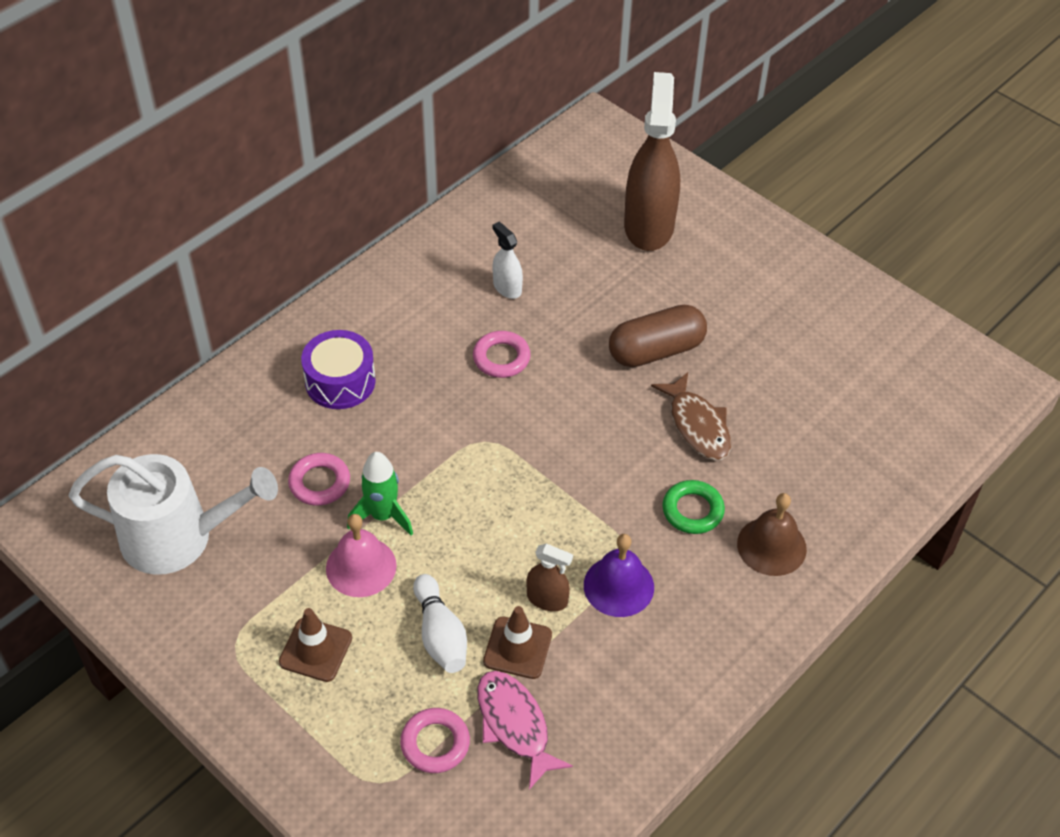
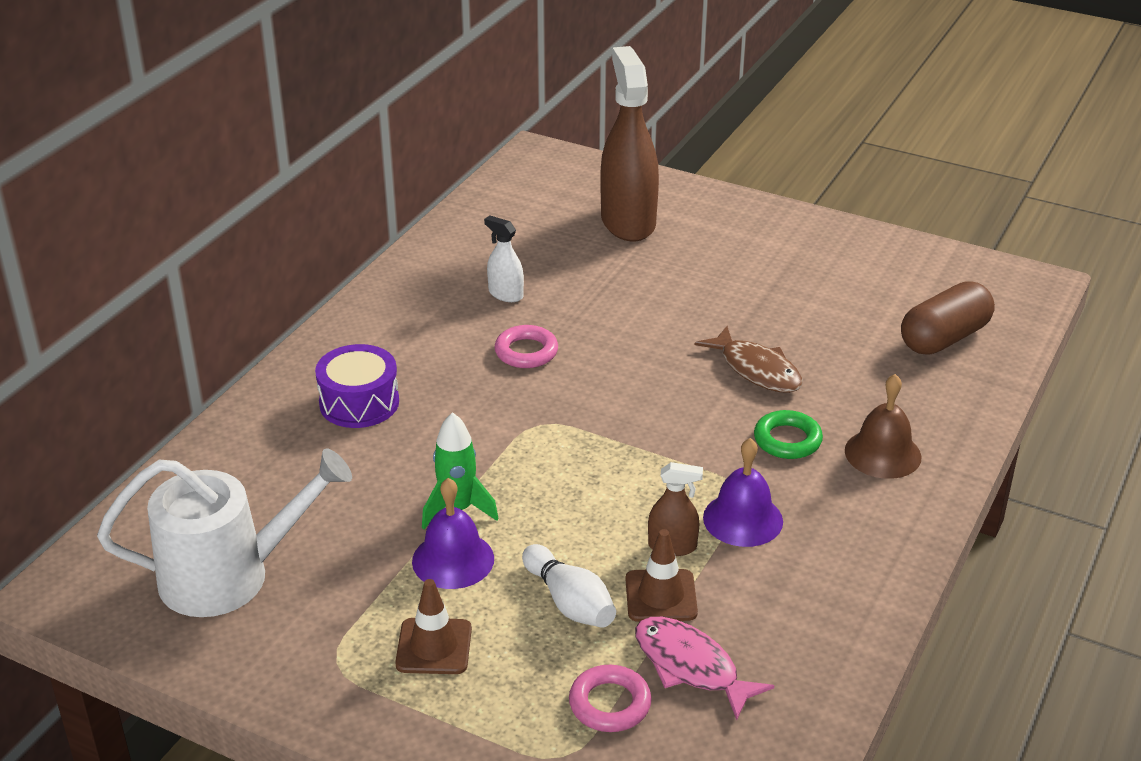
camera: 15 degrees left, 15 degrees down
(319, 483) = (373, 494): pink ring -> none
(361, 566) = (453, 560): pink bell -> purple bell
(656, 350) = (684, 317): brown capsule -> brown capsule (944, 338)

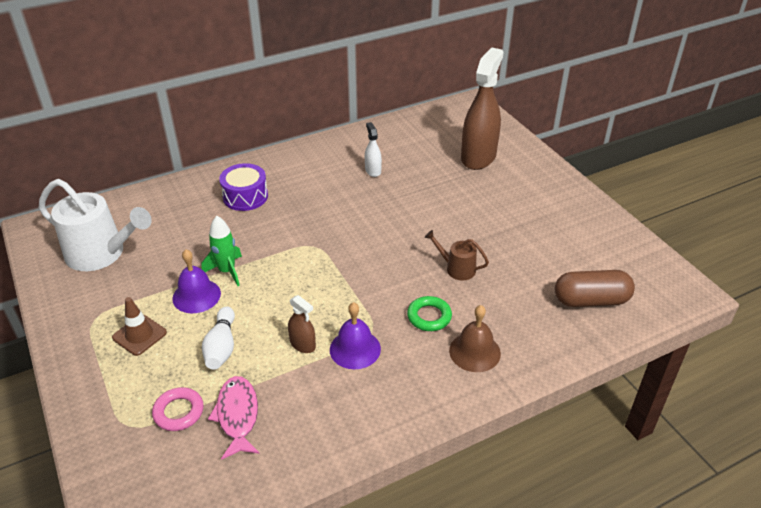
camera: 35 degrees right, 5 degrees up
(526, 352) = (349, 205): pink ring -> none
(661, 596) = (267, 368): brown traffic cone -> none
(756, 370) = (457, 268): brown fish -> brown watering can

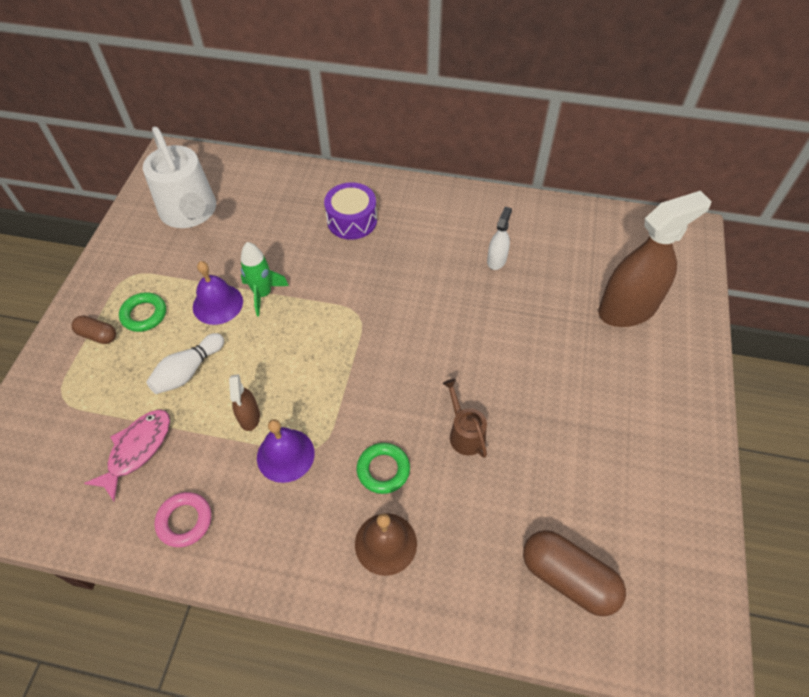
camera: 40 degrees right, 15 degrees up
(112, 370) = (98, 335): none -> brown capsule
(139, 335) = (144, 314): brown traffic cone -> green ring
(178, 412) = (103, 412): pink ring -> pink ring (185, 521)

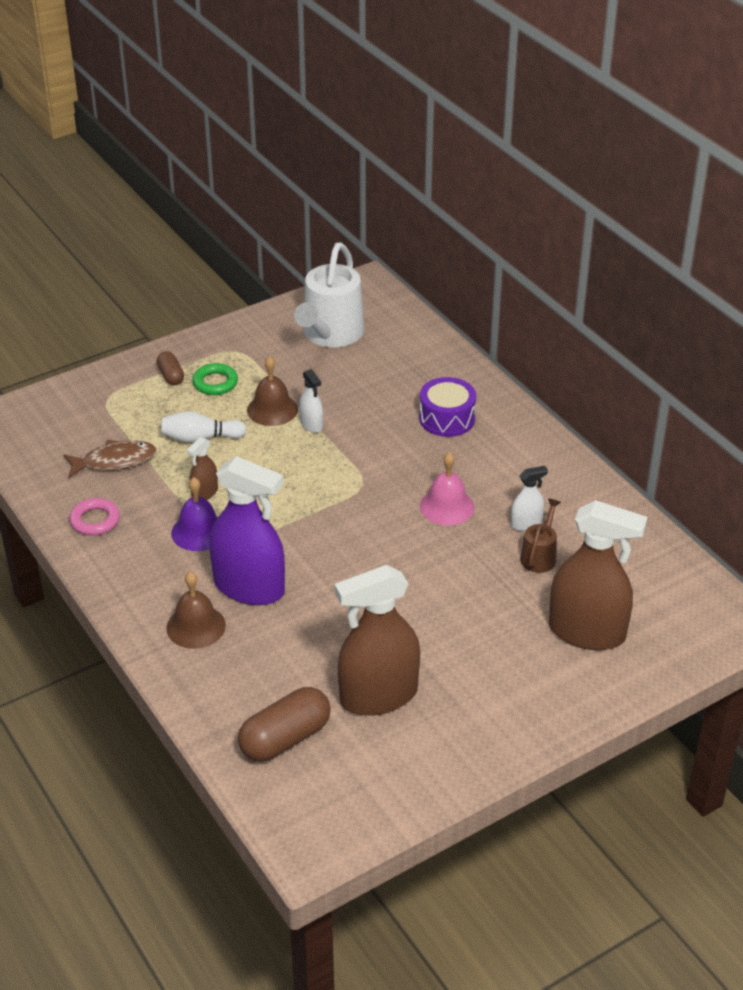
camera: 45 degrees right, 15 degrees down
(137, 450) = (115, 461): pink fish -> brown fish
(217, 304) = (272, 409): purple bell -> brown bell
(263, 294) = (311, 424): green rocket -> white spray bottle
(383, 470) = (249, 587): green ring -> purple spray bottle
(434, 286) = (447, 506): none -> pink bell
(465, 434) = (334, 610): brown watering can -> brown watering can (539, 556)
(568, 577) = (285, 738): brown capsule -> brown capsule turned 60 degrees clockwise
(579, 476) = (378, 696): none -> brown spray bottle

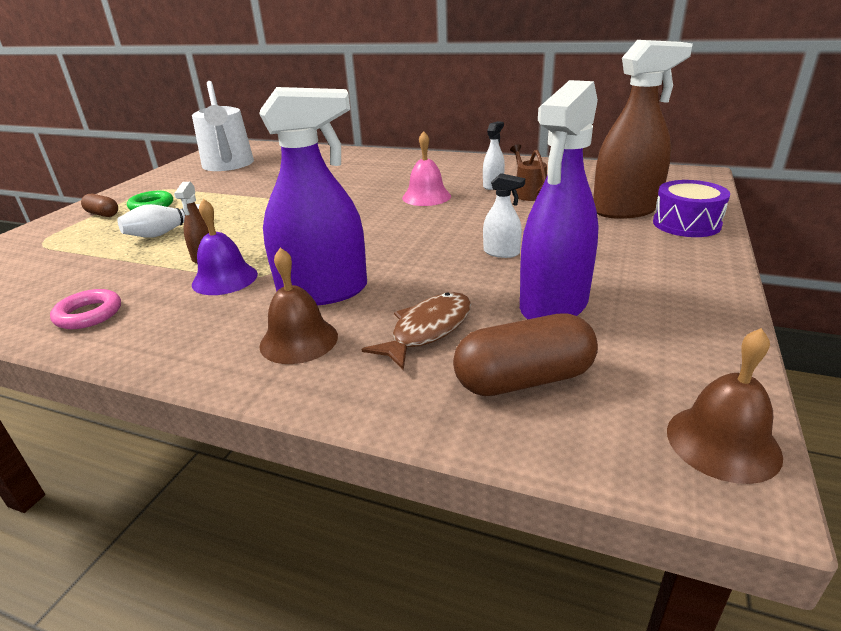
camera: 35 degrees left, 10 degrees down
(115, 461) = (81, 271): brown fish -> brown fish (428, 330)
(272, 409) = (220, 202): brown bell -> brown bell (723, 442)
(285, 738) = (524, 380): brown capsule -> brown capsule turned 60 degrees clockwise
(311, 424) = (263, 198): white spray bottle -> white spray bottle (501, 252)
(378, 696) = (554, 304): brown spray bottle -> purple spray bottle
(447, 418) = (365, 168): purple drum -> purple drum (686, 224)

